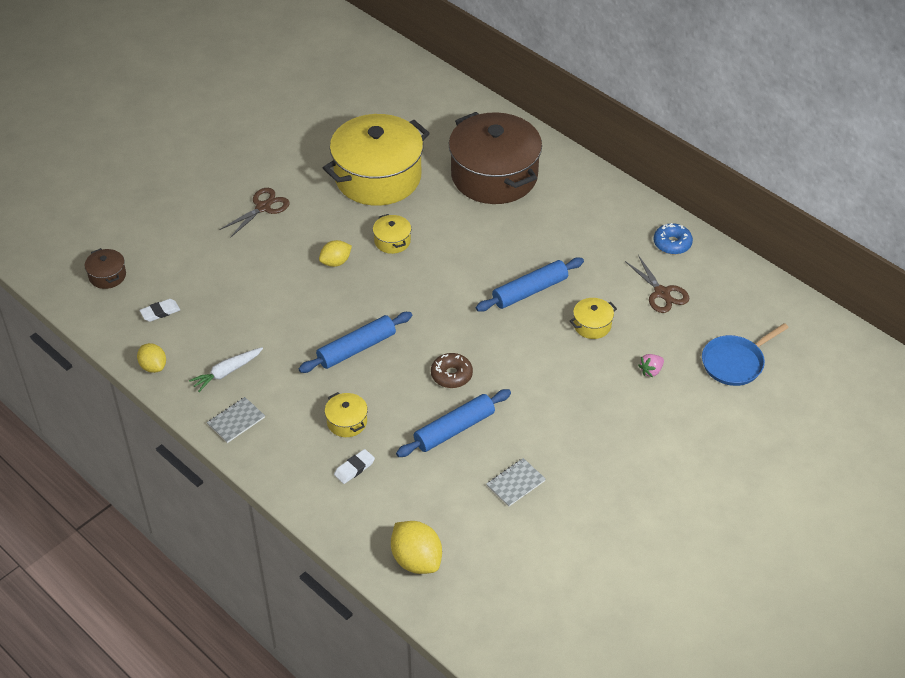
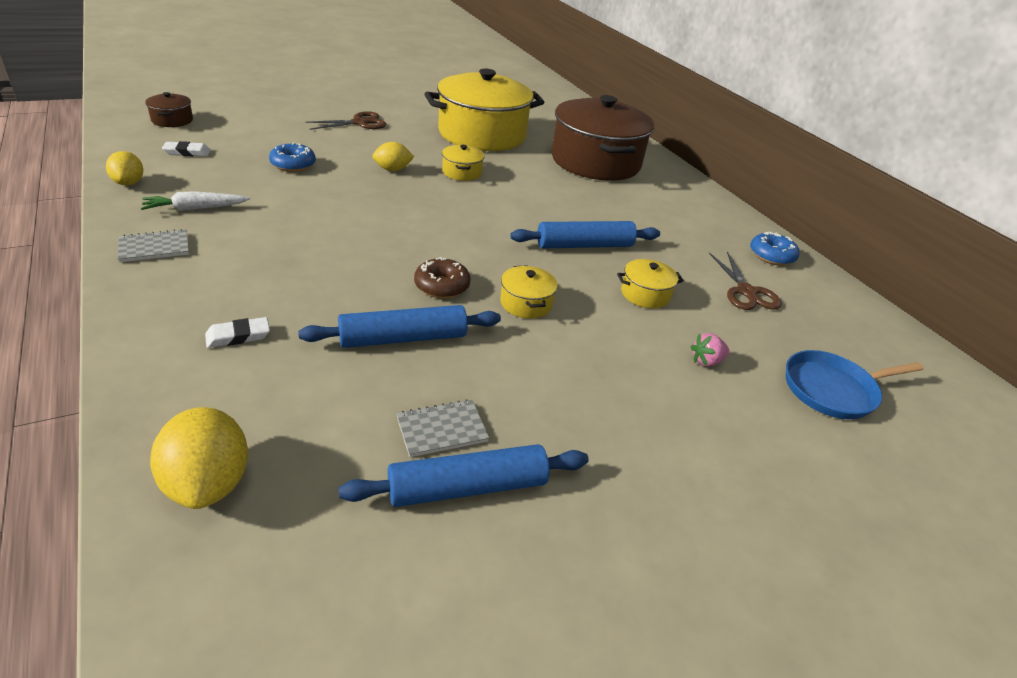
camera: 15 degrees right, 10 degrees down
(254, 291) = (293, 164): none -> blue donut
(347, 422) = (277, 288): yellow pot -> yellow pot (526, 303)
(356, 348) = (352, 232): blue rolling pin -> blue rolling pin (467, 487)

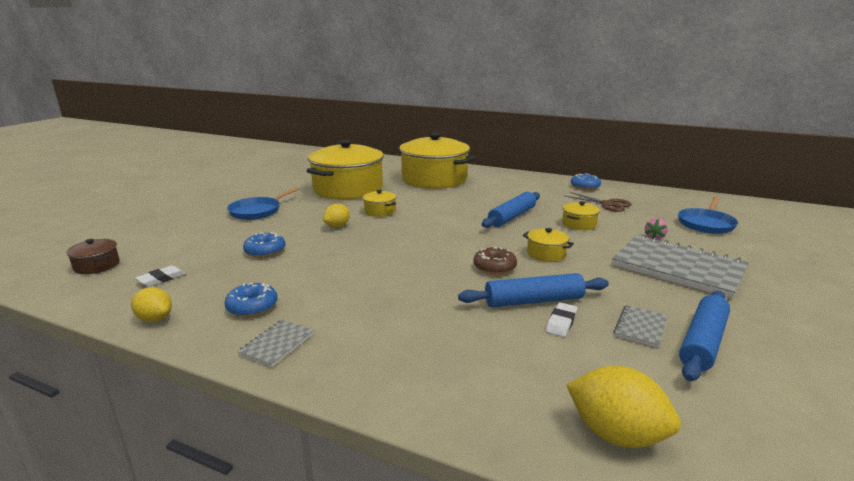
camera: 35 degrees left, 15 degrees down
(195, 208) = (252, 307): white carrot -> blue donut
(238, 336) = (452, 355): white eraser -> white eraser (561, 322)
(360, 123) = (257, 211): brown scissors -> blue pan
(403, 338) = (533, 301): blue rolling pin -> blue rolling pin turned 45 degrees clockwise
(595, 162) = (434, 179): brown pot -> yellow pot
(642, 409) = (678, 268): none -> grey notebook

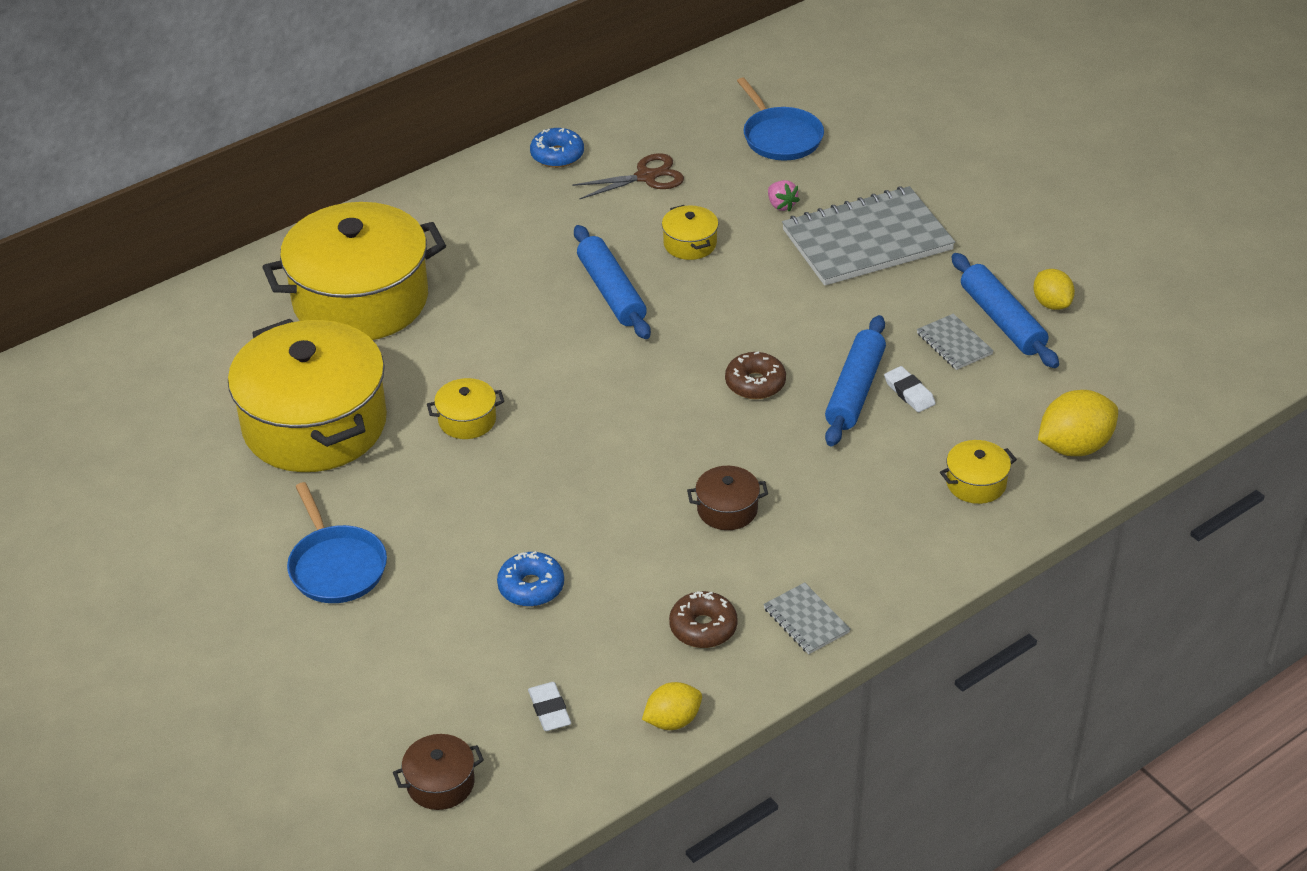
camera: 60 degrees left, 20 degrees up
(252, 307) = (703, 627): blue donut -> brown donut
(337, 226) = (494, 486): yellow lemon -> yellow lemon (1051, 303)
(371, 287) = (727, 509): none -> brown pot
(546, 253) = (752, 321): yellow pot -> yellow pot (976, 483)

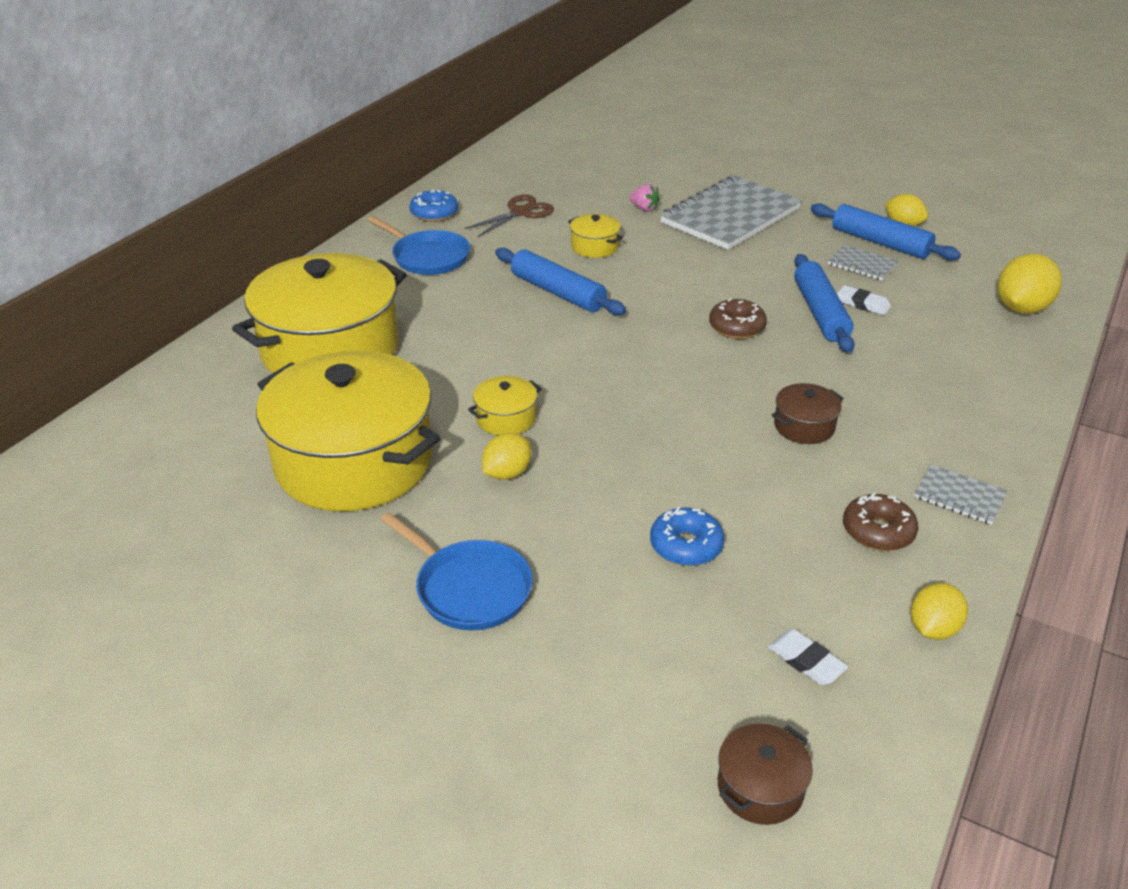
camera: 25 degrees left, 5 degrees down
(432, 474) = (507, 473): none -> yellow lemon
(780, 137) = (604, 169): blue pan -> blue pan (428, 257)
(976, 483) = (979, 352): yellow pot -> none

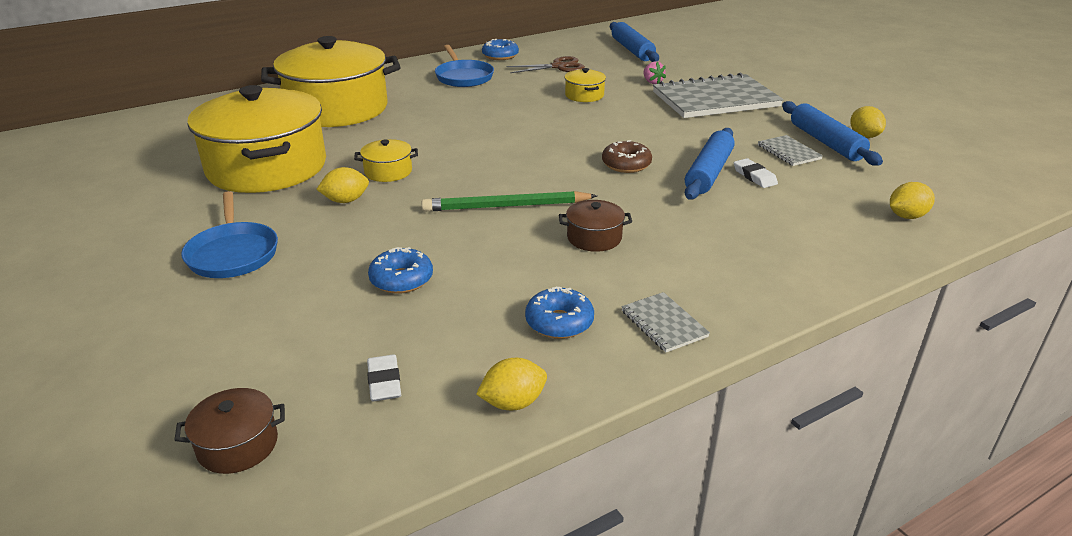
camera: 30 degrees right, 5 degrees down
(557, 292) = (521, 114): blue rolling pin -> blue rolling pin (632, 50)
(682, 419) = (506, 206): none -> green pencil
(878, 531) = (559, 322): brown donut -> blue donut
(1021, 309) = (906, 216): yellow lemon -> yellow lemon, size x0.63

